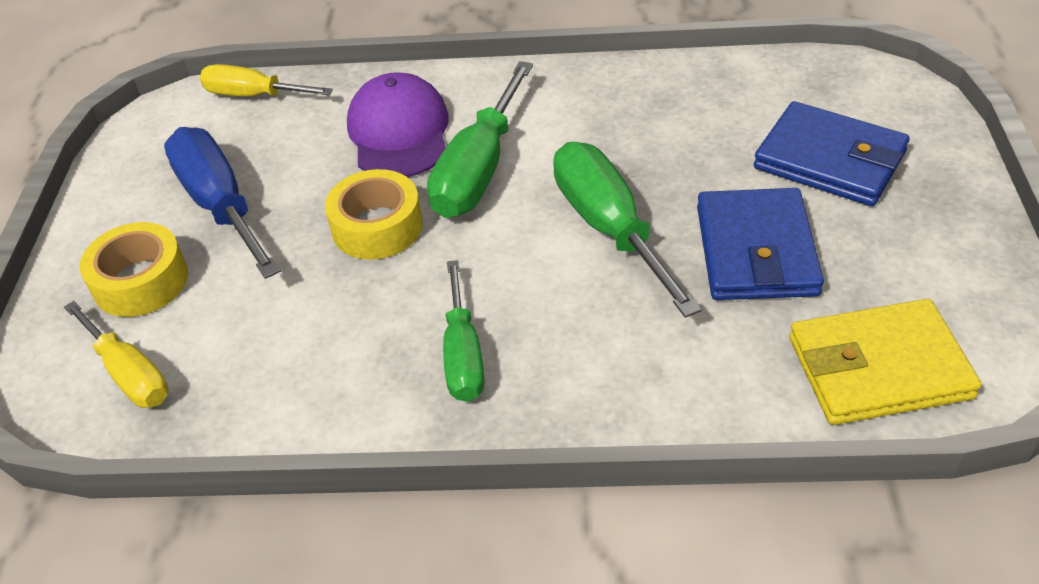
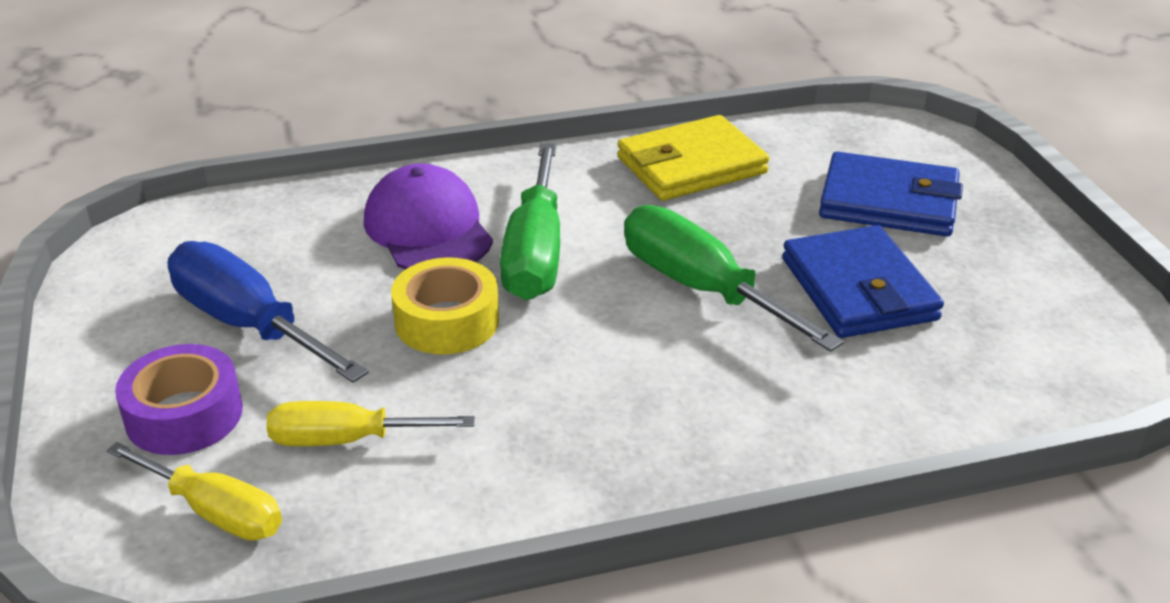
camera: 20 degrees left, 10 degrees down
(141, 281) = (184, 415): yellow tape -> purple tape
(253, 95) = (237, 212): yellow screwdriver -> yellow screwdriver (347, 440)
(463, 355) = (604, 429): green screwdriver -> none
(879, 368) = (1026, 373): yellow wallet -> yellow wallet (691, 165)

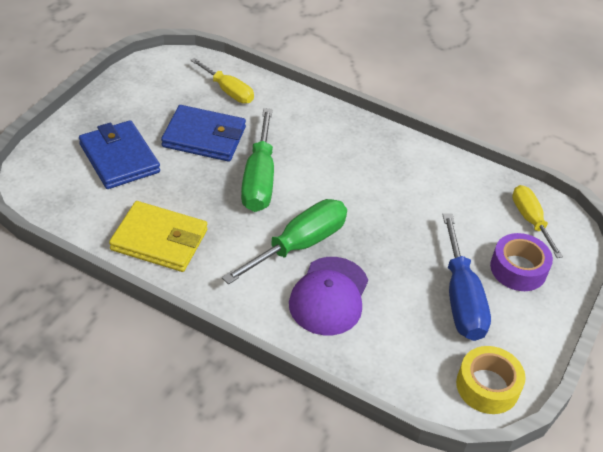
camera: 140 degrees left, 10 degrees up
(347, 440) = (463, 215): yellow screwdriver -> yellow screwdriver (228, 91)
(447, 321) = (376, 238): yellow tape -> yellow tape (487, 386)
(858, 289) = (204, 137): blue wallet -> blue wallet turned 75 degrees clockwise

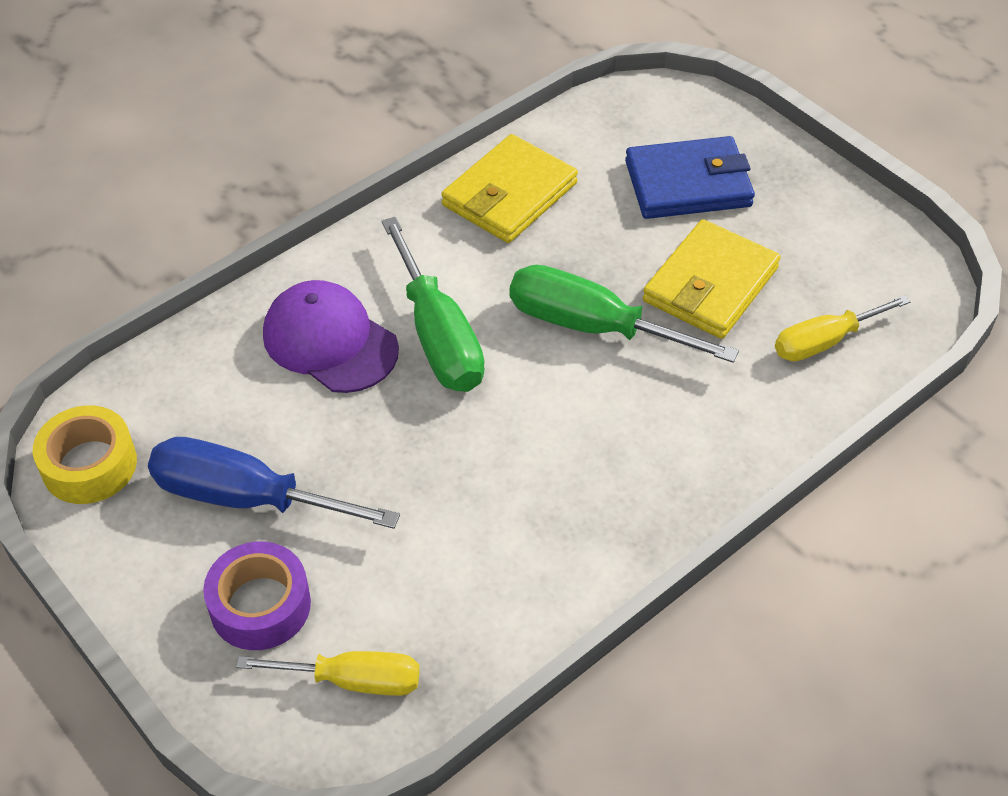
camera: 115 degrees right, 5 degrees up
(204, 137) = (710, 285): blue wallet -> yellow wallet

